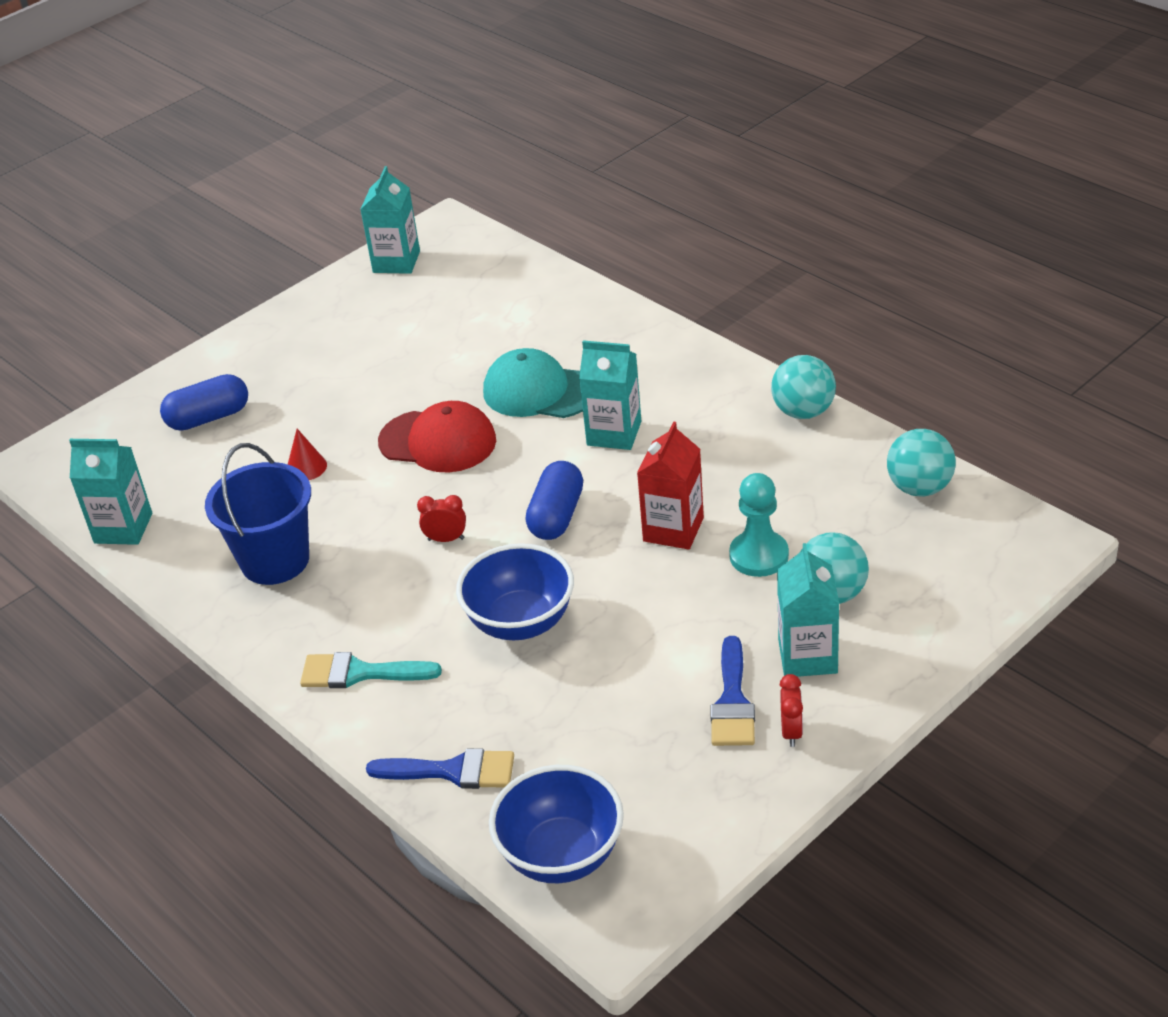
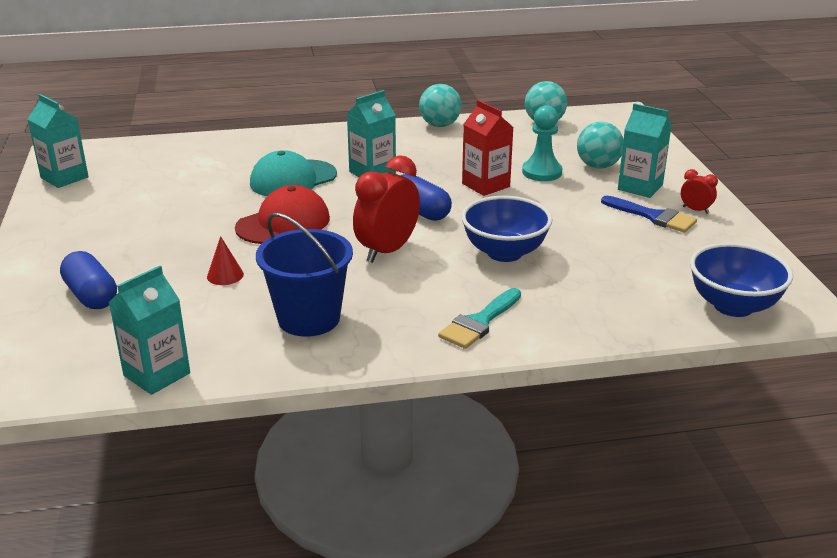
camera: 60 degrees left, 10 degrees down
(208, 417) = (91, 296): blue capsule -> blue capsule turned 45 degrees counterclockwise
(446, 539) = (387, 251): red clock -> red clock, size x2.11
(453, 771) = (618, 318): blue brush -> none

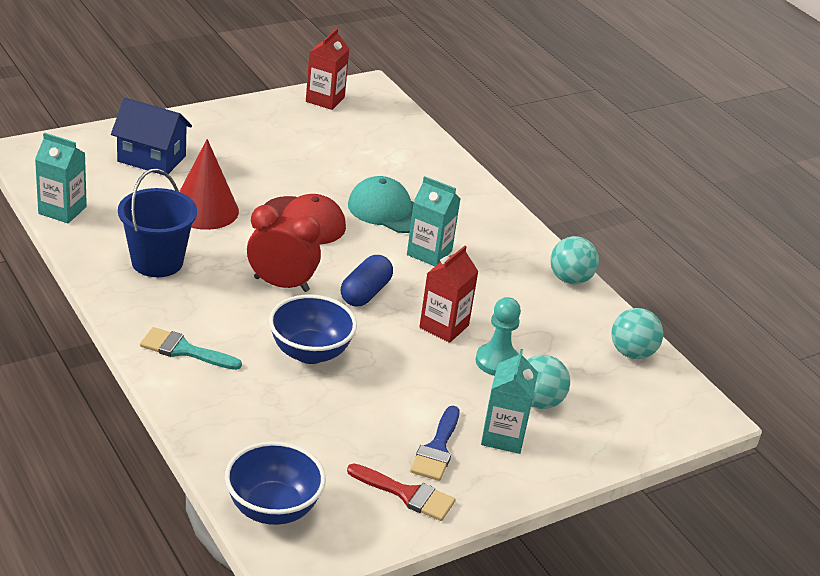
camera: 65 degrees right, 5 degrees up
(64, 177) = (325, 99): turquoise carton -> red carton
(91, 296) = (151, 159): blue capsule -> blue house
(225, 275) = (205, 210): red cone -> red cone, size x2.21
(695, 210) = (470, 481): red clock -> none
(712, 239) = (407, 494): none -> red brush

